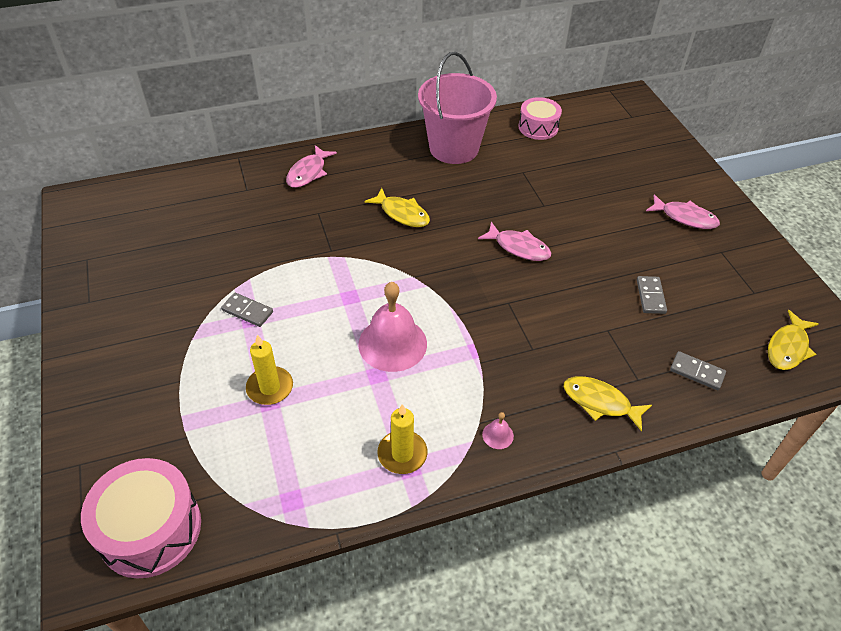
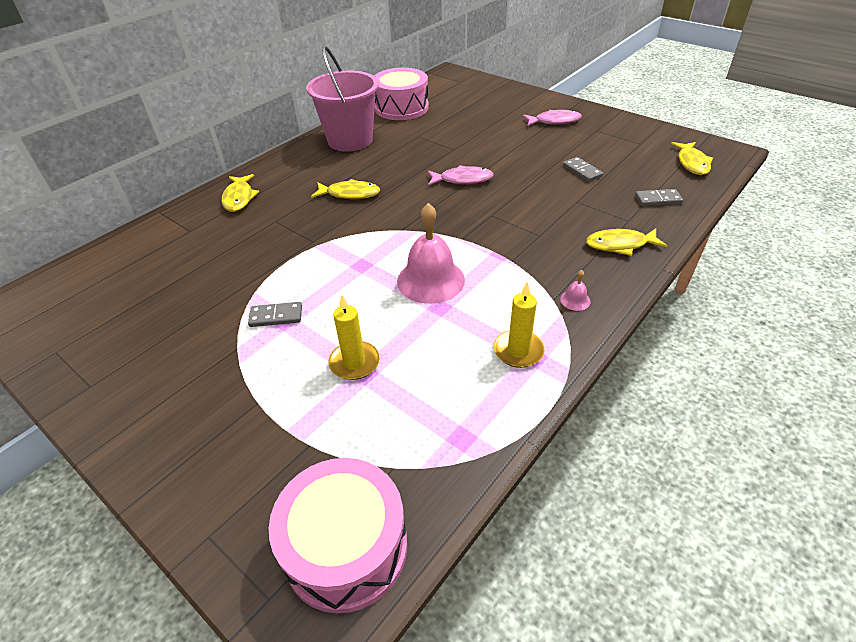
camera: 30 degrees left, 5 degrees down
(308, 172) = (239, 198): pink fish -> yellow fish
(538, 127) = (401, 108): pink drum -> pink drum, size x1.58

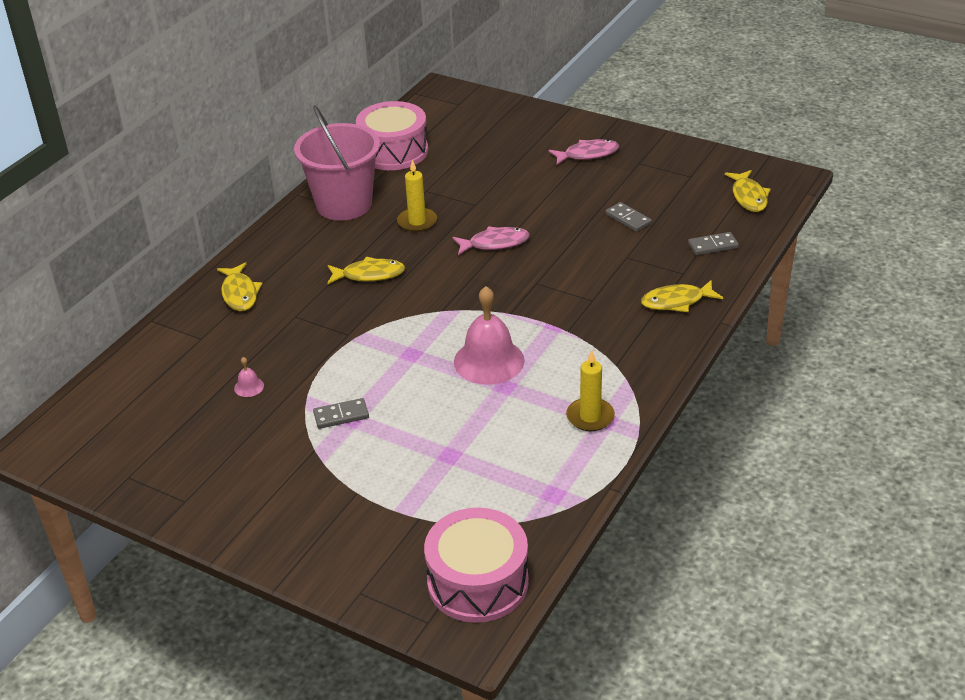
camera: 10 degrees left, 5 degrees down
(354, 363) = (436, 447): yellow candle -> yellow candle (417, 222)
(575, 300) = (637, 363): pink bell -> pink bell (249, 387)

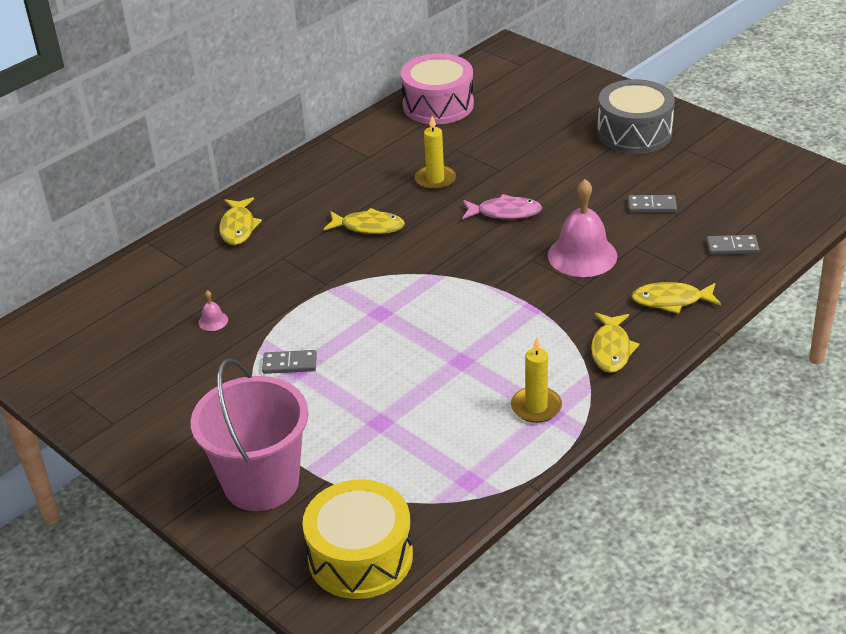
camera: 15 degrees right, 0 degrees up
(344, 204) = (370, 152): pink bucket -> pink bucket (261, 483)
(478, 582) = (360, 557): pink drum -> yellow drum
(489, 361) = (454, 332): pink bell -> pink bell (582, 255)
(587, 154) = (634, 133): pink fish -> grey drum
(628, 219) = (652, 206): grey domino -> grey domino turned 60 degrees counterclockwise
(748, 197) = (790, 200): yellow fish -> yellow fish (611, 349)

